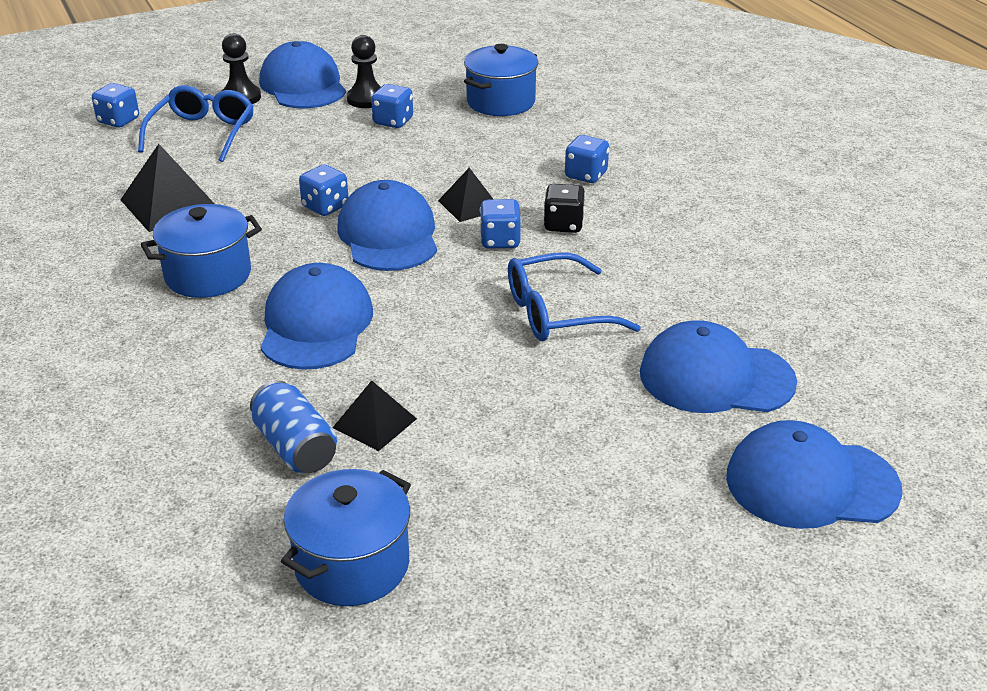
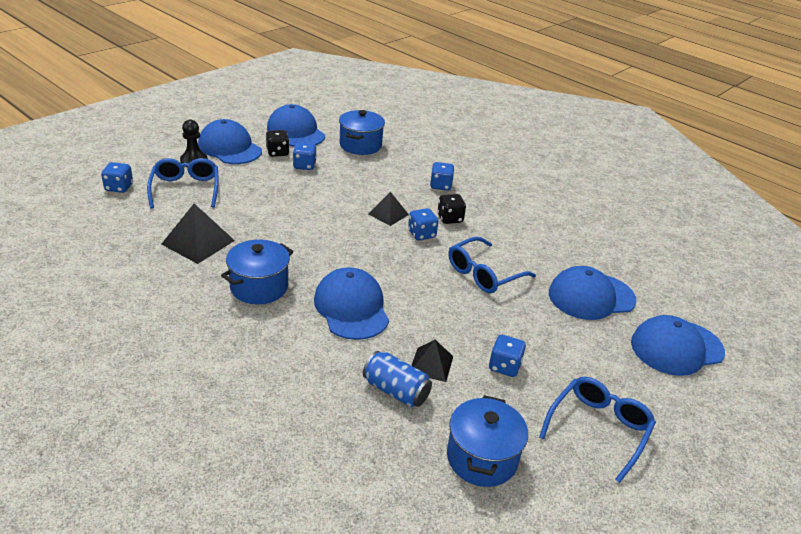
camera: 25 degrees left, 0 degrees up
(325, 207) = (302, 228): blue dice -> blue dice (504, 366)
(366, 99) = (277, 153): black pawn -> black dice
(388, 235) = (354, 241): blue cap -> blue cap (295, 132)
(570, 570) = (598, 429): none -> blue glasses

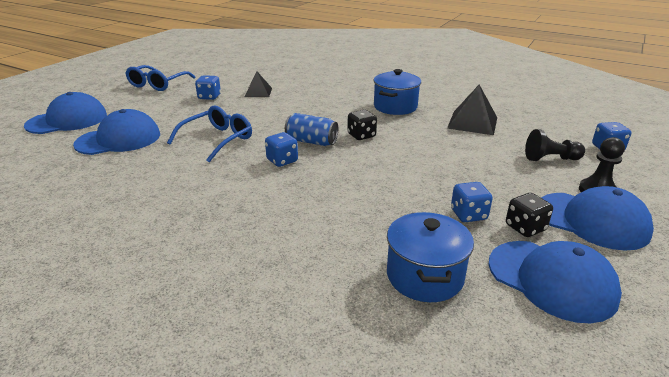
camera: 170 degrees right, 5 degrees down
(185, 189) = (550, 159): blue glasses -> black pawn
(351, 307) = (322, 106): blue cap -> none
(388, 214) = (325, 174): black pyramid -> none
(396, 391) = (277, 82): blue can -> blue can (311, 141)
(440, 186) = (270, 224): blue dice -> none
(450, 218) = (253, 182): black dice -> black dice (361, 135)
(482, 458) = (228, 71): blue pot -> none

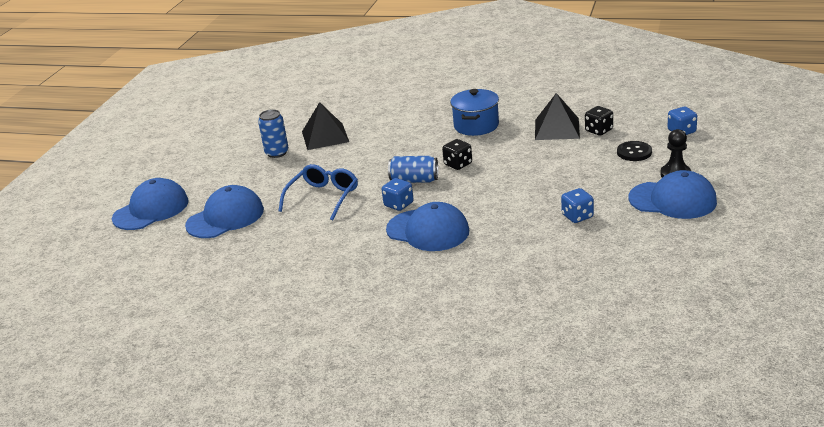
camera: 10 degrees left, 0 degrees up
(158, 84) = (206, 149): blue glasses -> none
(209, 97) = (277, 153): blue dice -> blue can
(258, 92) = (325, 136): black pyramid -> black pyramid, size x1.59
(424, 276) = (558, 267): blue pot -> none
(525, 228) = (623, 217): black dice -> black dice (598, 130)
(550, 159) = (634, 152): black pawn -> black button
(551, 280) = (648, 249): blue cap -> blue cap (428, 230)

